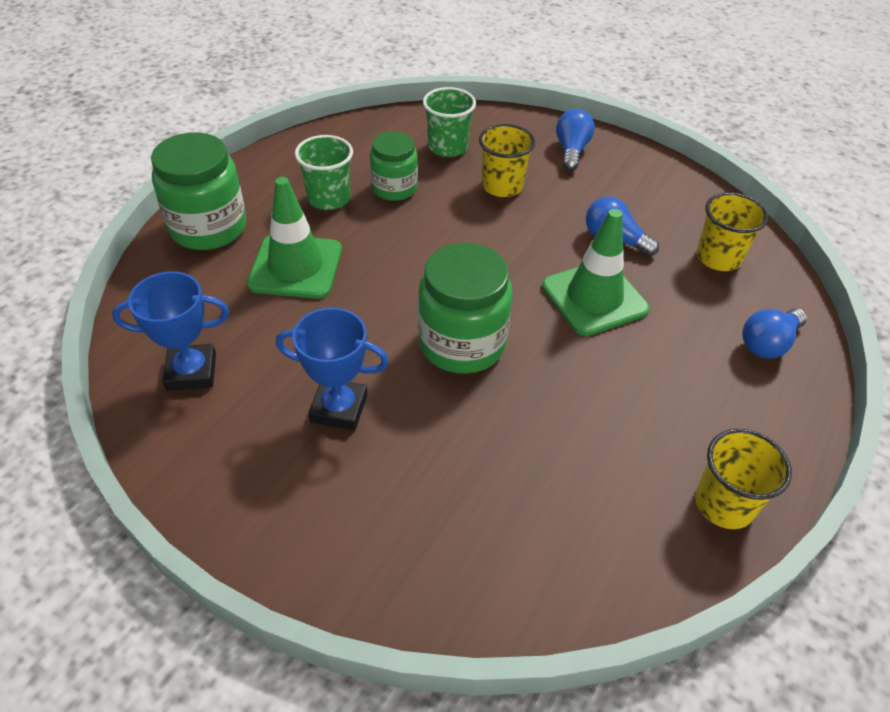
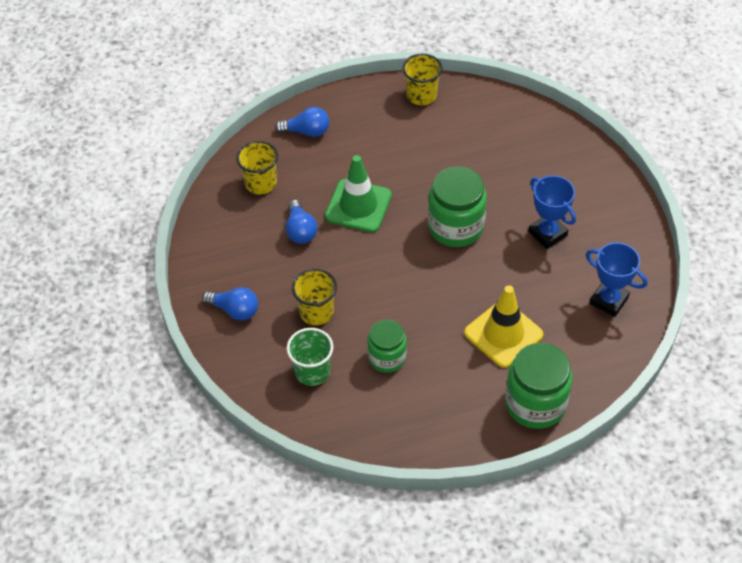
camera: 135 degrees left, 5 degrees up
(296, 267) = (503, 334): green traffic cone -> yellow traffic cone
(329, 198) = (437, 378): green cup -> none
(571, 151) = (235, 310): blue light bulb -> blue light bulb turned 120 degrees counterclockwise

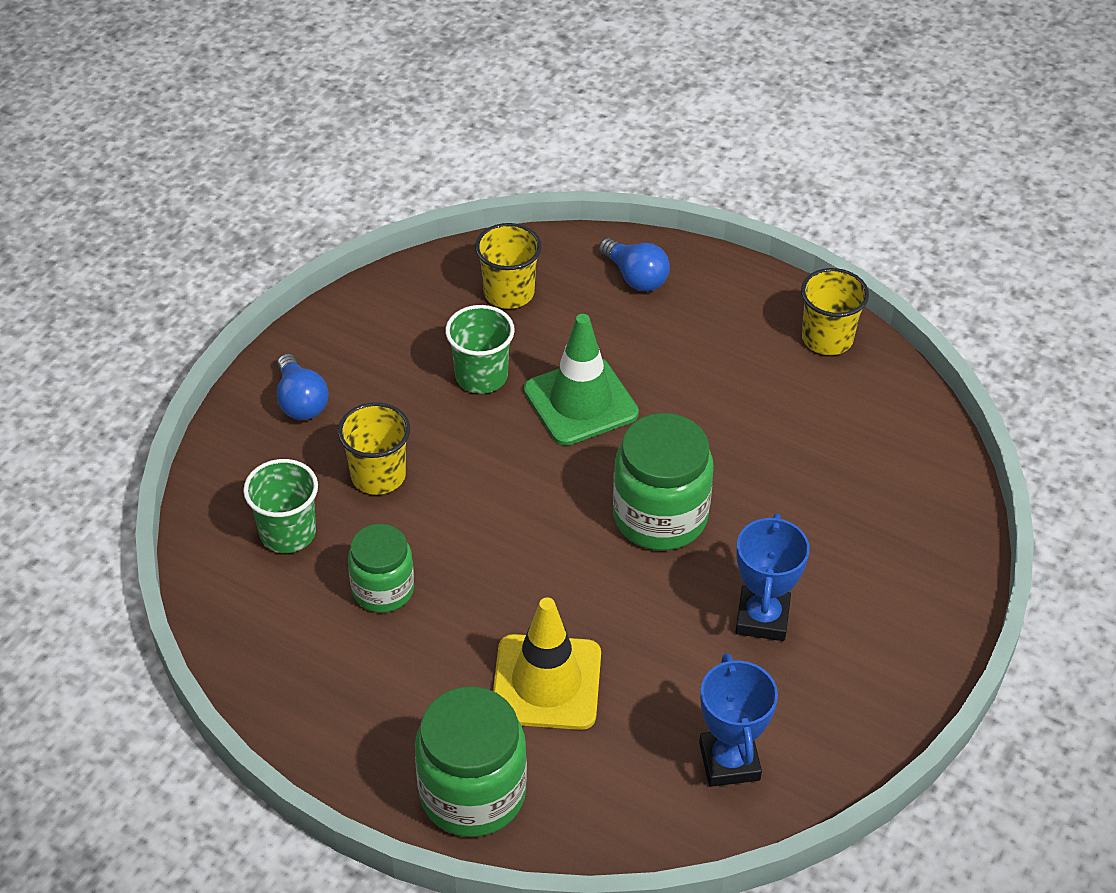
camera: 45 degrees right, 5 degrees down
(300, 230) = (481, 376): blue light bulb -> green cup

